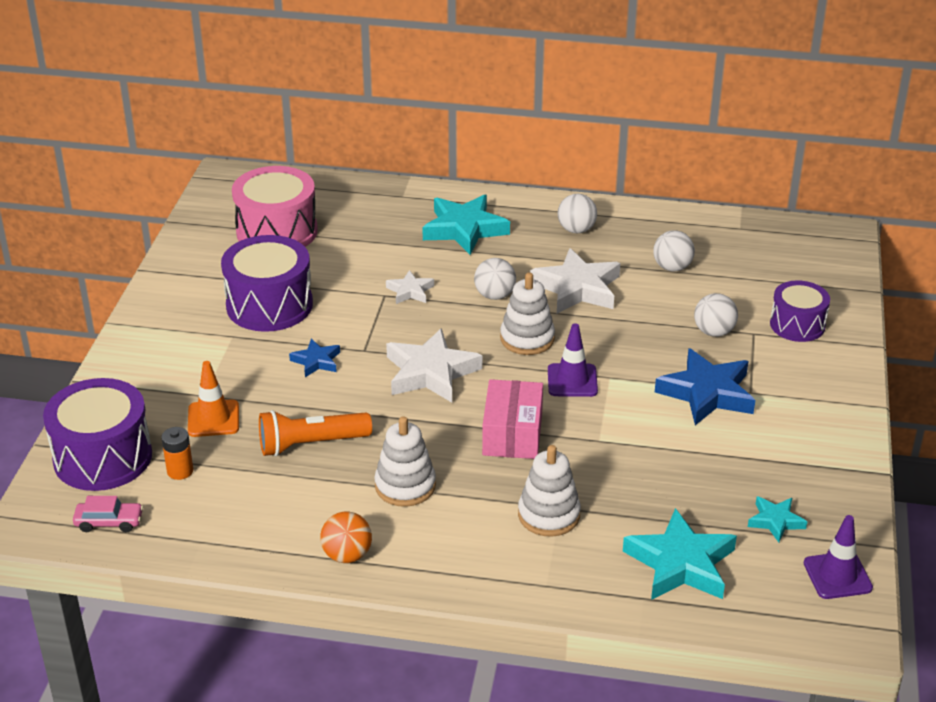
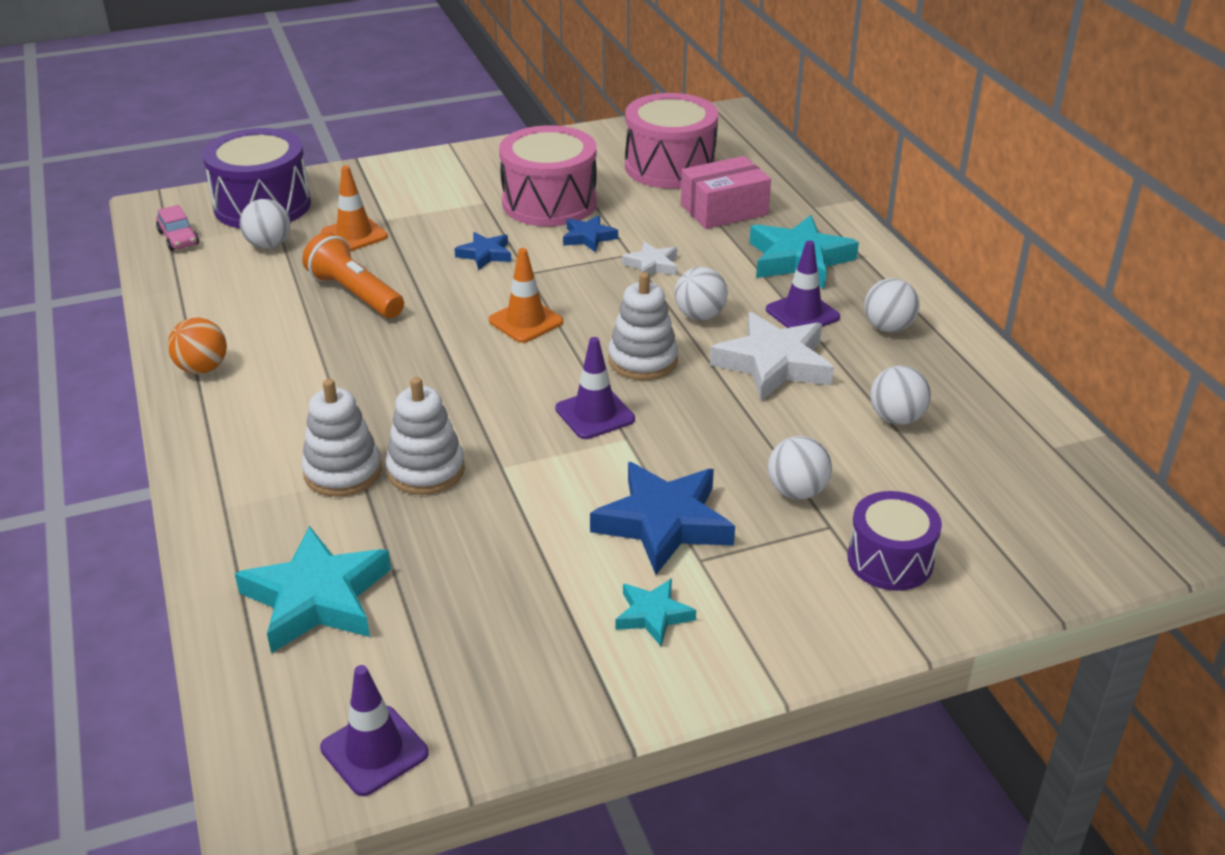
camera: 60 degrees right, 0 degrees up
(180, 471) = (268, 245): orange battery -> white ball
(269, 305) = (549, 203): purple drum -> pink drum
(342, 305) = (588, 237): none -> blue star
(405, 486) = (329, 366): white stacking toy -> white stacking toy (426, 470)
(431, 372) = (526, 321): white star -> orange traffic cone
(512, 434) = (464, 404): pink box -> pink box (724, 210)
(531, 254) = (802, 313): none -> purple traffic cone
(775, 521) = (449, 658): turquoise star -> turquoise star (653, 615)

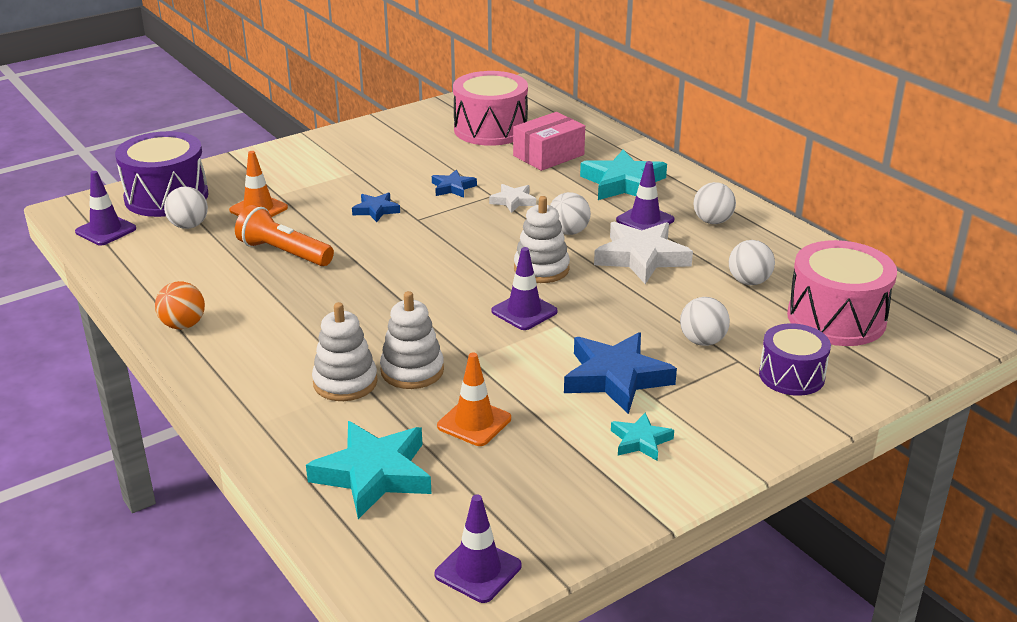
camera: 15 degrees left, 5 degrees down
(178, 238) = (106, 230): pink car -> purple traffic cone
(526, 321) = (435, 254): orange traffic cone -> orange traffic cone (474, 422)
(549, 203) = (408, 166): pink drum -> pink drum (836, 318)

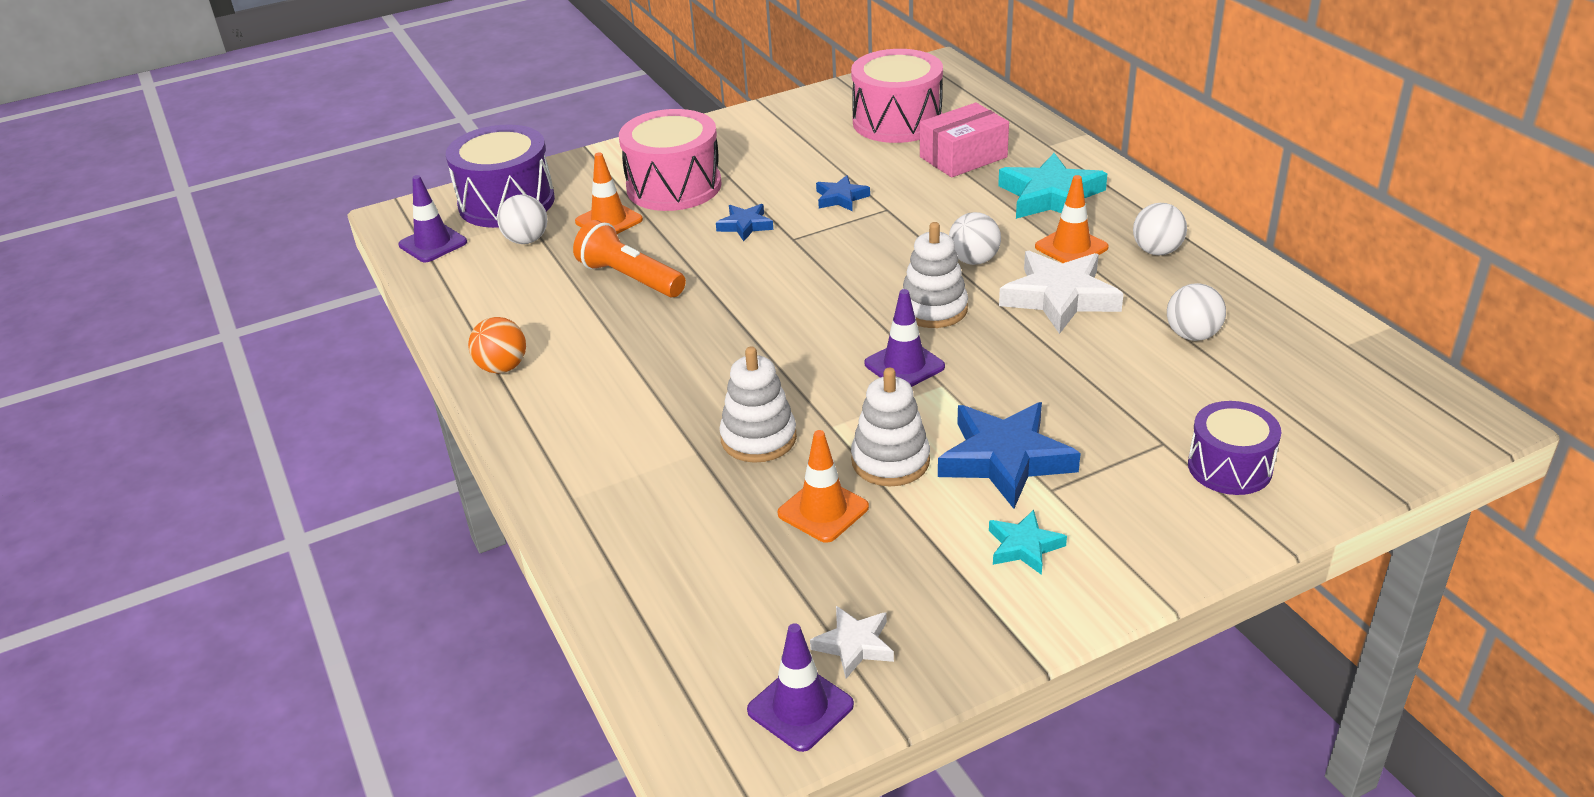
camera: 10 degrees right, 5 degrees up
(345, 382) = (677, 450): white stacking toy -> white stacking toy (890, 461)
(374, 474) = (694, 572): turquoise star -> none
(513, 201) = (911, 217): white star -> white star (854, 645)
(645, 220) = (1071, 247): purple traffic cone -> orange traffic cone
(702, 341) = (1121, 414): white ball -> none
(836, 318) = (1299, 390): pink drum -> pink drum (674, 186)

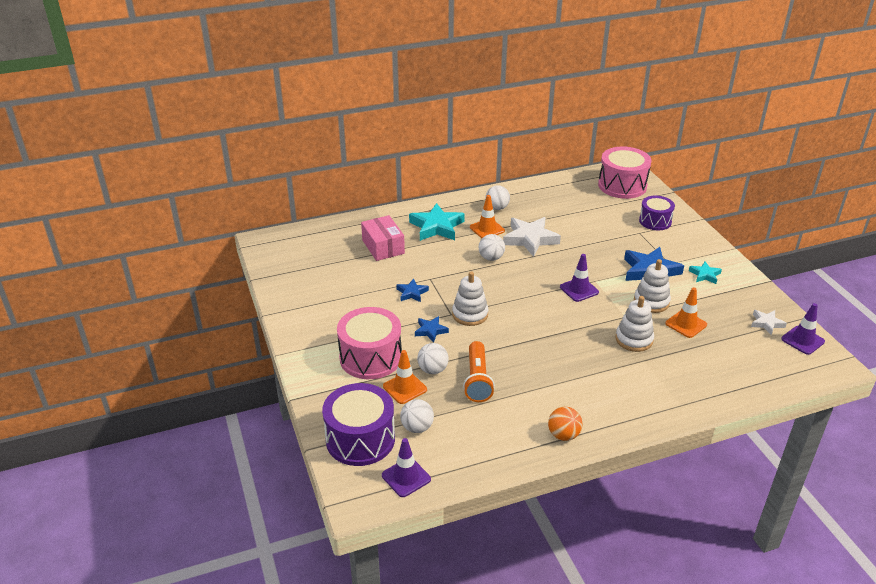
camera: 85 degrees left, 0 degrees up
(630, 278) = (477, 380): orange flashlight -> orange flashlight turned 45 degrees counterclockwise
(897, 121) = (328, 263): pink drum -> pink drum (622, 185)
(933, 309) = (532, 275): white stacking toy -> white stacking toy (470, 314)
(1192, 335) = (566, 212): white ball -> white ball (433, 370)

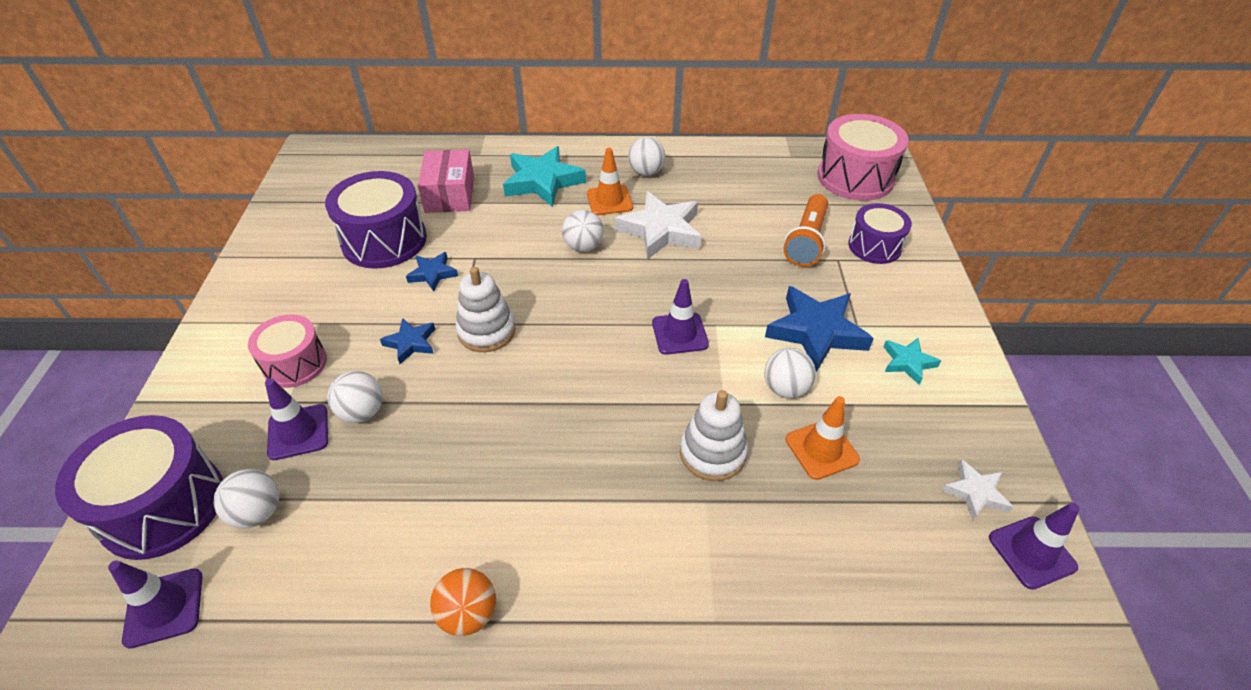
camera: 20 degrees right, 10 degrees up
(364, 282) = (384, 240): none -> purple drum
(370, 357) = (295, 363): pink drum -> pink drum, size x0.62
(405, 388) = (298, 432): orange traffic cone -> purple traffic cone
(477, 380) = (412, 452): orange flashlight -> orange flashlight (806, 241)
(651, 302) = (785, 388): white stacking toy -> white ball

